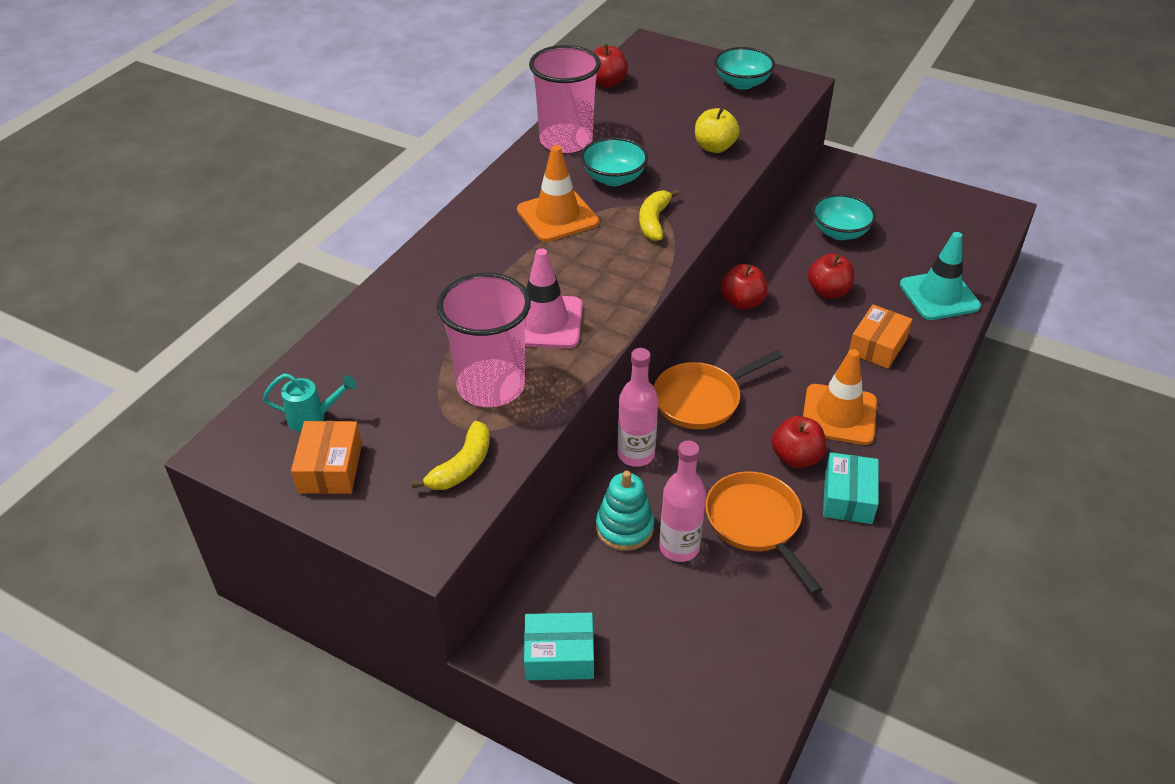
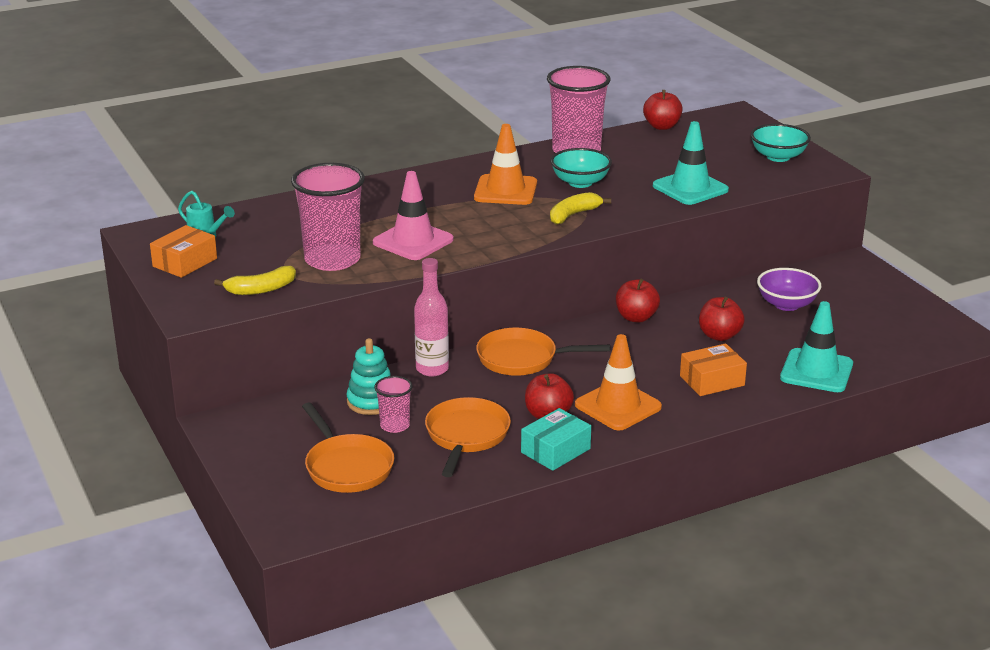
camera: 35 degrees right, 15 degrees down
(559, 655) = (246, 442): turquoise box -> none
(679, 547) = (395, 425): pink bottle -> pink cup
(693, 629) = (347, 467): none -> orange pan
(714, 147) = (690, 188): yellow apple -> turquoise traffic cone
(839, 232) = (786, 304): turquoise bowl -> purple bowl

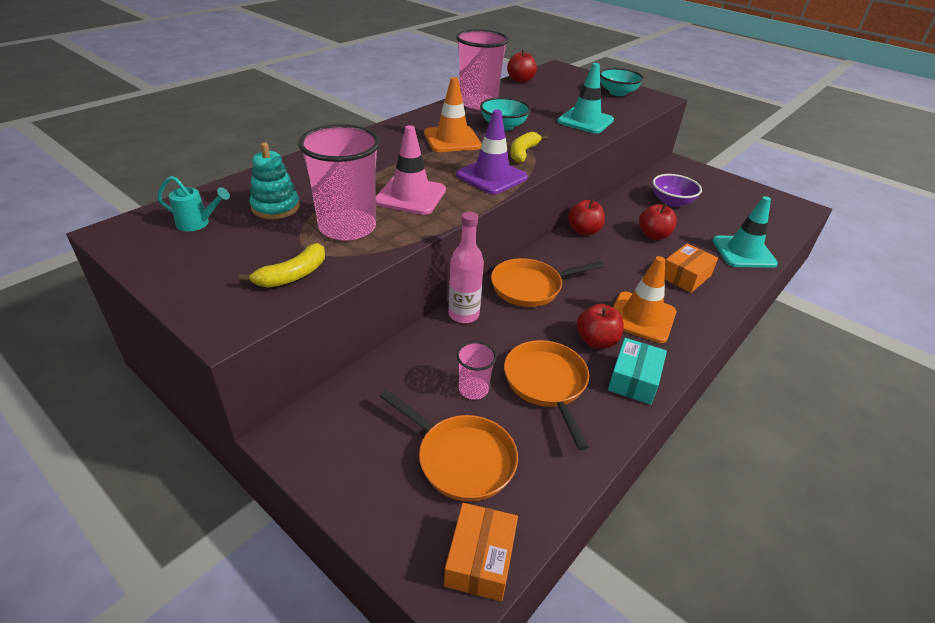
camera: 25 degrees left, 10 degrees up
(185, 262) = (187, 258): orange box -> orange box (480, 559)
(371, 401) = (433, 365): turquoise stacking toy -> turquoise stacking toy (275, 207)
(513, 234) = (491, 176): none -> purple traffic cone

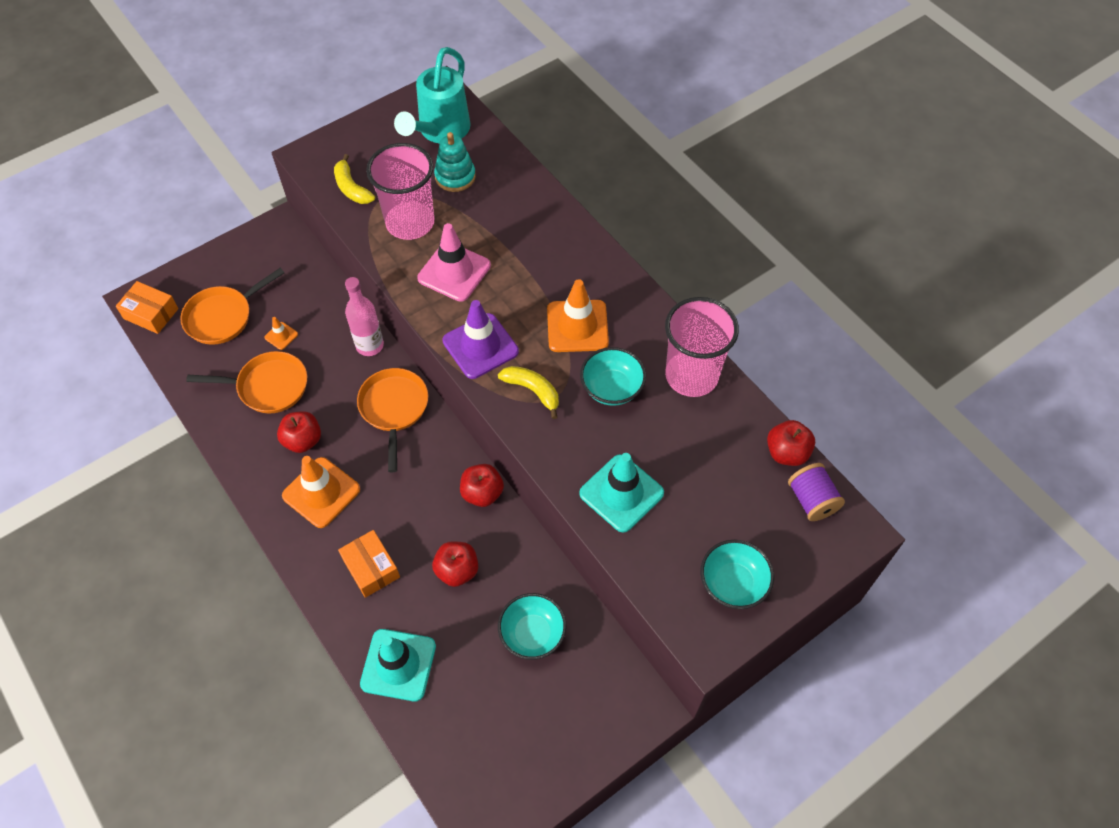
camera: 105 degrees right, 20 degrees up
(198, 224) = (440, 132): turquoise watering can -> turquoise watering can, size x2.08
(473, 389) = (281, 336): pink cup -> orange traffic cone
(548, 75) = (812, 500): none -> purple spool
(634, 379) = (249, 453): turquoise box -> none
(671, 202) = (532, 634): purple bowl -> turquoise bowl

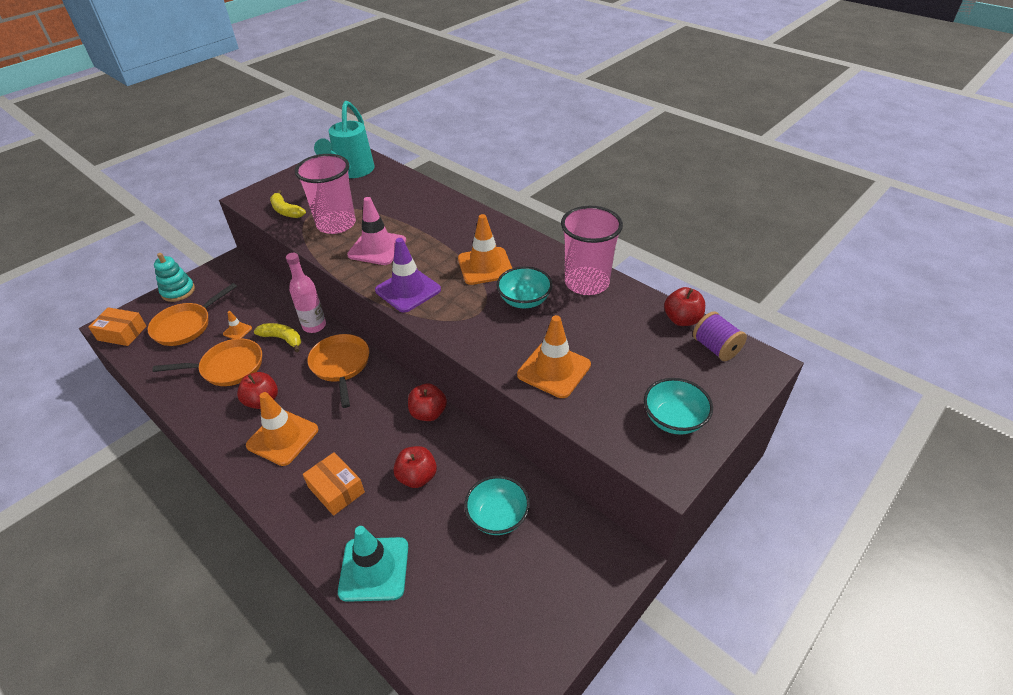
camera: 10 degrees left, 15 degrees down
(455, 177) = (368, 194): turquoise stacking toy -> turquoise stacking toy (178, 291)
(533, 391) = (459, 312): yellow banana -> yellow banana (282, 339)
(621, 493) = (554, 370): turquoise traffic cone -> orange traffic cone

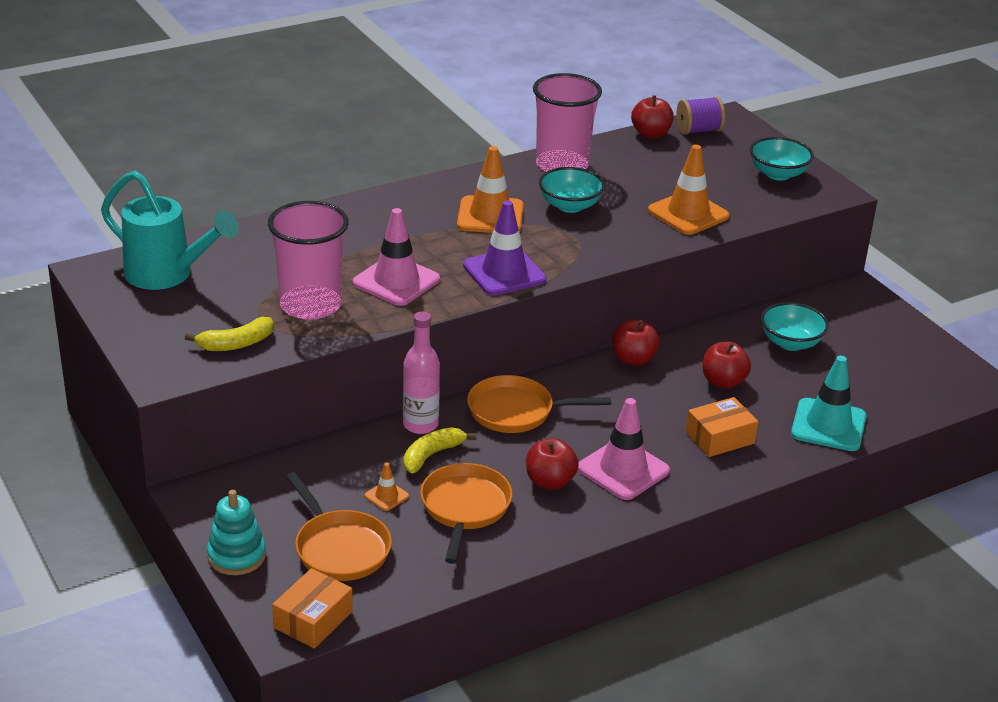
camera: 75 degrees left, 10 degrees down
(282, 437) = (623, 470): orange traffic cone -> pink traffic cone

